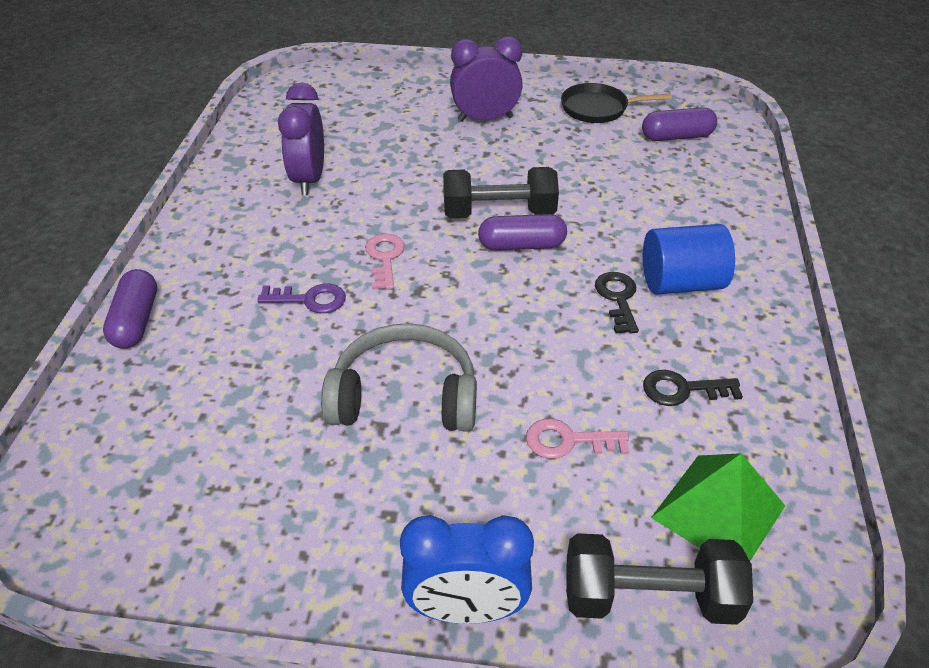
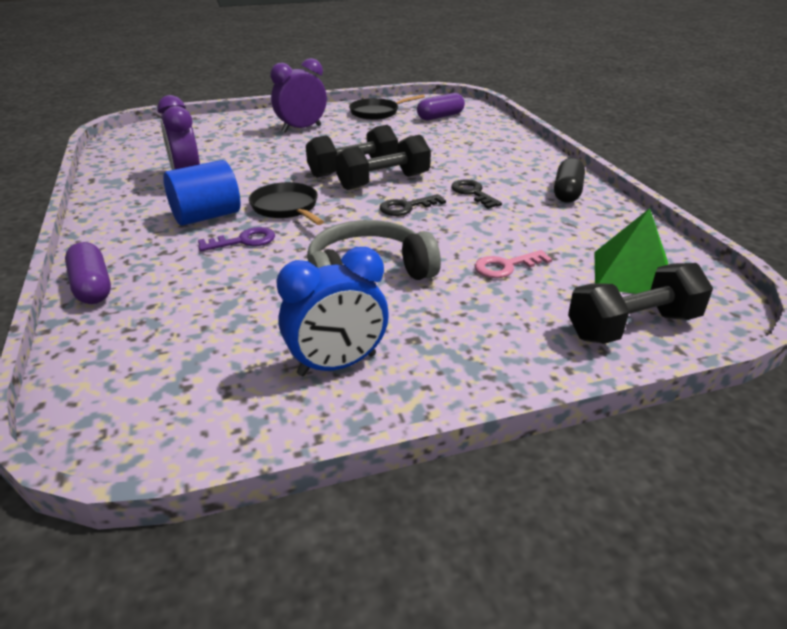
camera: 25 degrees left, 10 degrees down
(384, 258) = (286, 207): pink key -> black pan
(466, 609) = (519, 372): blue clock -> blue clock (337, 365)
(521, 245) = (383, 182): purple capsule -> black dumbbell
(681, 283) = (506, 178): blue cylinder -> blue cylinder (206, 216)
(682, 390) = (555, 225): black key -> black key (406, 207)
(745, 334) = (567, 192): none -> black capsule

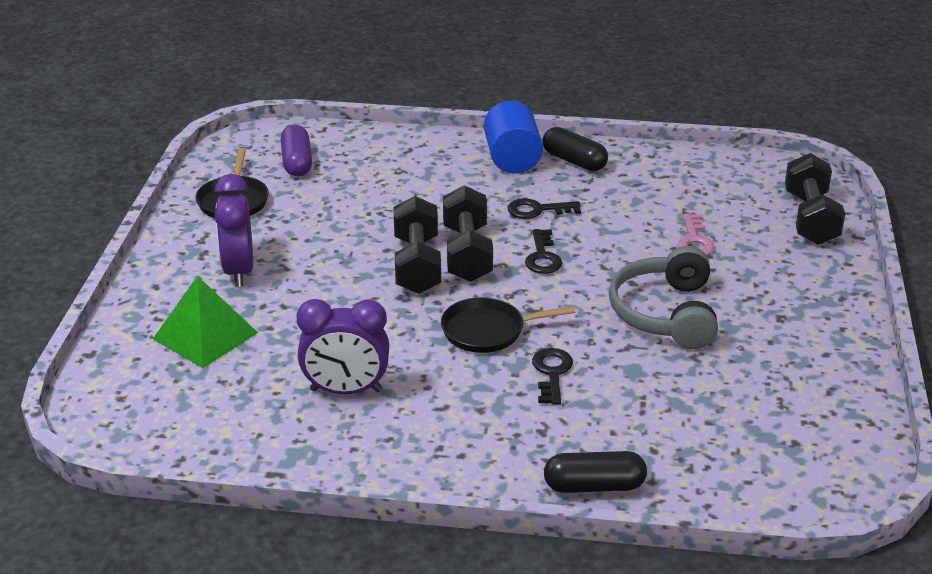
camera: 65 degrees left, 0 degrees up
(92, 287) = (594, 486): purple capsule -> black capsule
(206, 216) = (471, 389): blue cylinder -> blue cylinder (512, 159)
(244, 241) = (551, 373): purple key -> black key
(337, 365) = (799, 361): blue clock -> none
(632, 274) = (739, 189): green pyramid -> green pyramid (205, 335)

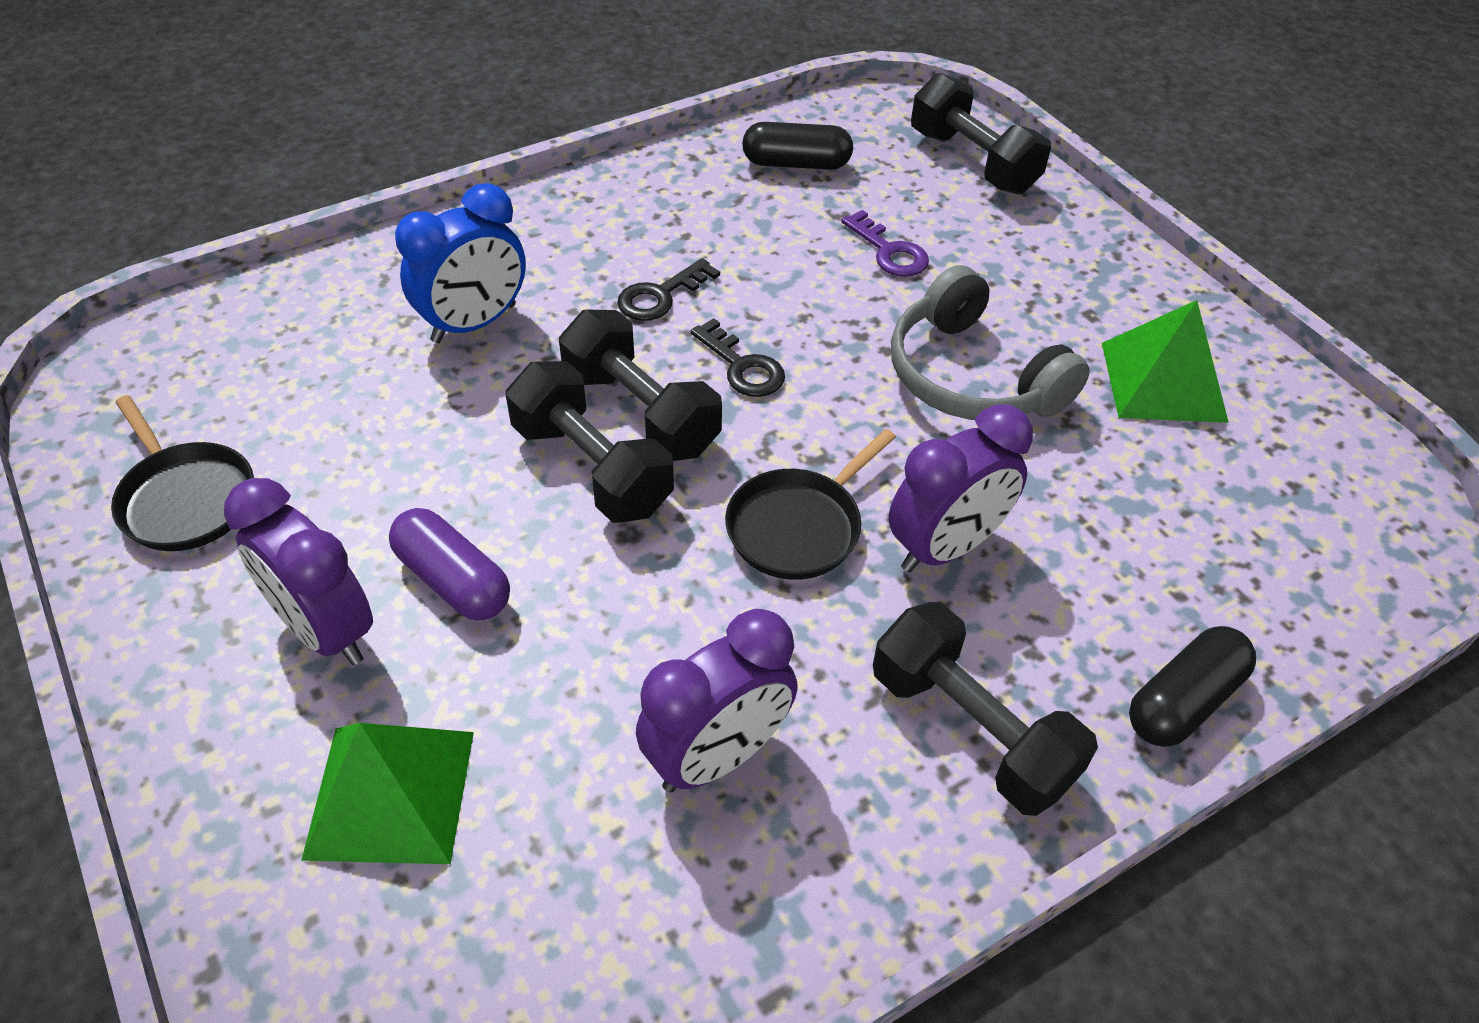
camera: 40 degrees left, 15 degrees up
(297, 162) = (227, 377): purple capsule -> purple capsule (453, 580)
(430, 185) = (474, 324): none -> blue clock
(472, 441) = (971, 729): none -> black dumbbell
(512, 159) = (545, 230): blue cylinder -> none
(551, 373) = (945, 548): black key -> purple clock
(574, 161) = (628, 199): black capsule -> black capsule (796, 163)
(694, 240) = (889, 251): pink key -> purple key
(781, 364) = (1163, 381): none -> green pyramid

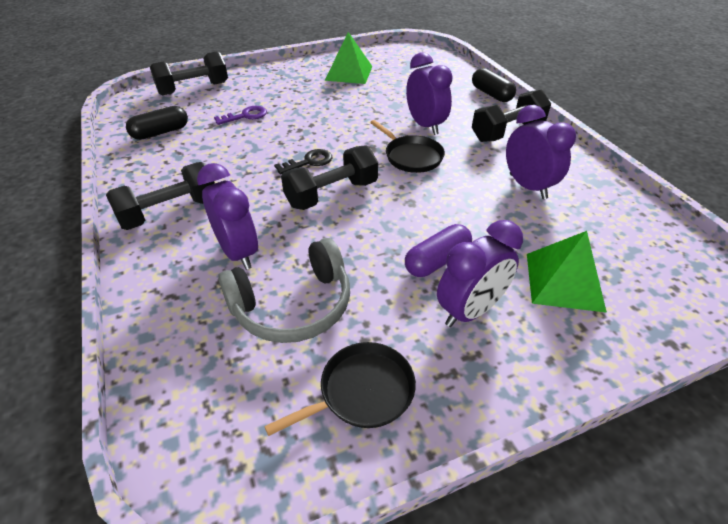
camera: 80 degrees left, 5 degrees down
(474, 324) = (238, 252): blue clock -> purple clock
(591, 468) = (367, 211): black dumbbell -> black dumbbell (170, 212)
(660, 296) = (246, 182): black key -> none
(796, 163) = (160, 132): black capsule -> black capsule turned 45 degrees clockwise
(971, 376) = (334, 108): grey headphones -> grey headphones (293, 305)

